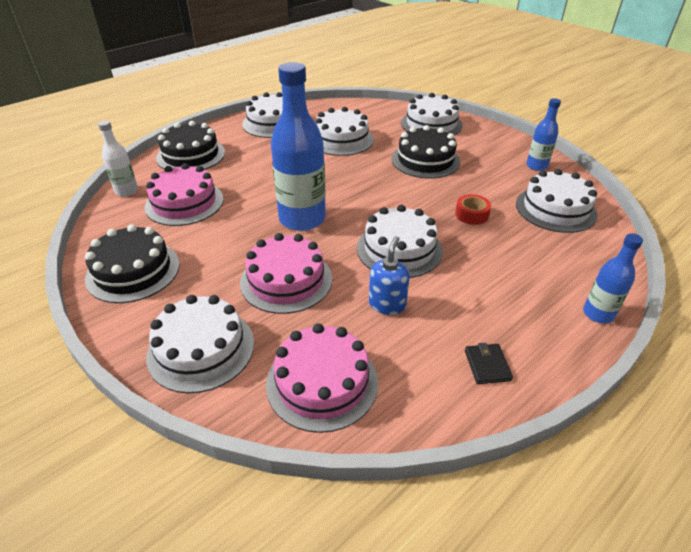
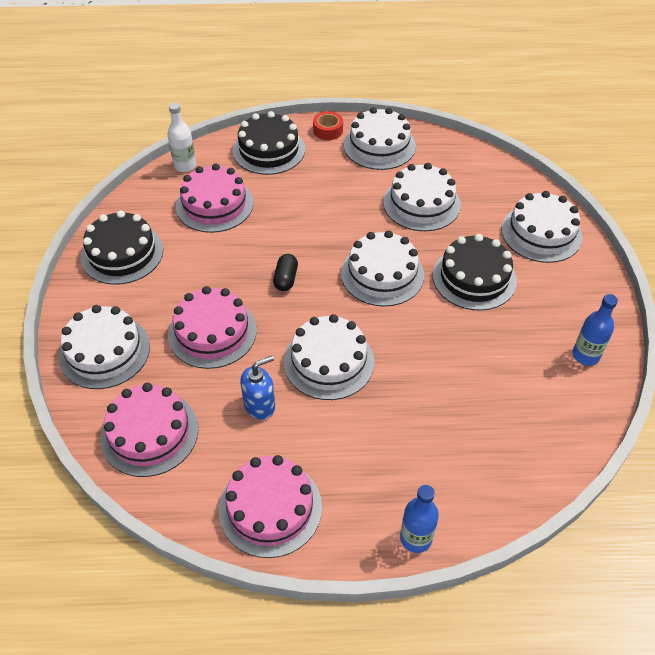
camera: 40 degrees right, 10 degrees up
(302, 219) = (286, 279): blue bottle -> black capsule
(471, 214) = (437, 368): red tape -> red tape (328, 130)
(487, 365) = (270, 508): black wallet -> pink cake
(555, 209) = (530, 416): white cake -> white cake (382, 274)

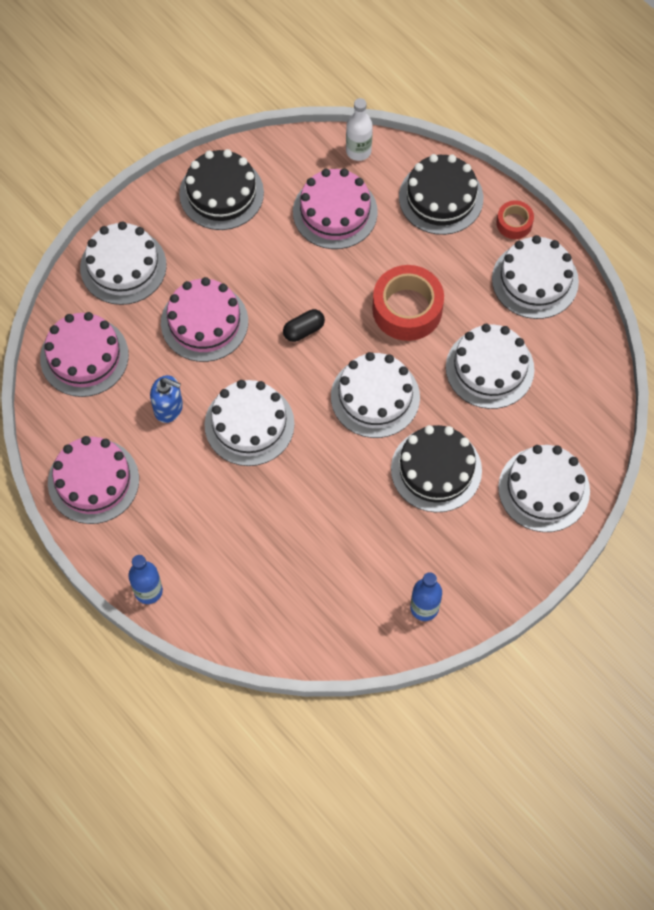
camera: 50 degrees right, 15 degrees up
(332, 215) = (407, 309): none -> red tape

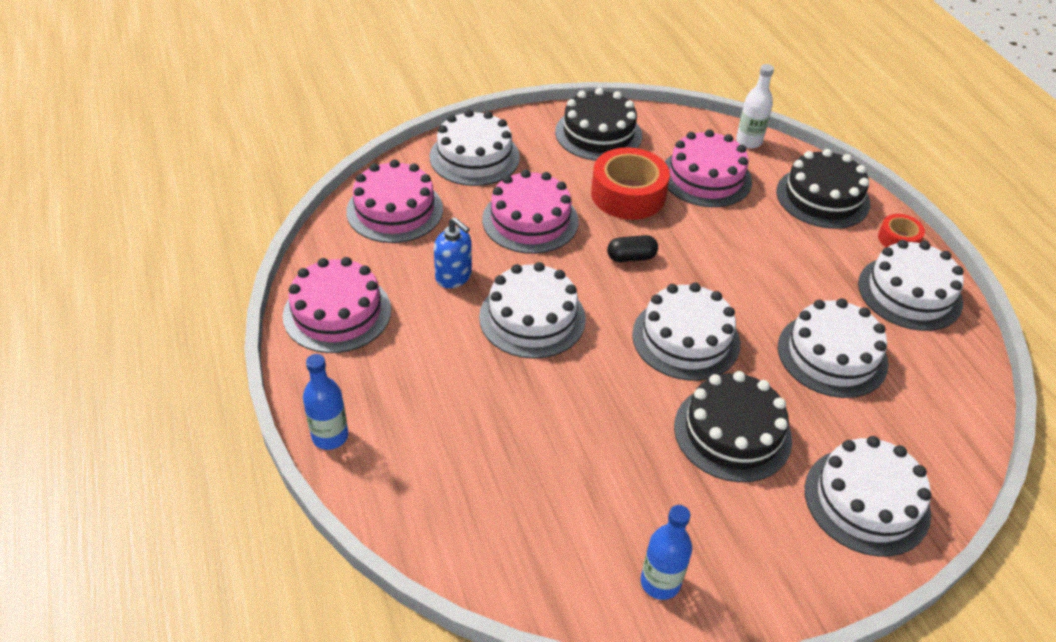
camera: 20 degrees right, 20 degrees down
(407, 309) = (753, 274): red tape -> red tape (628, 194)

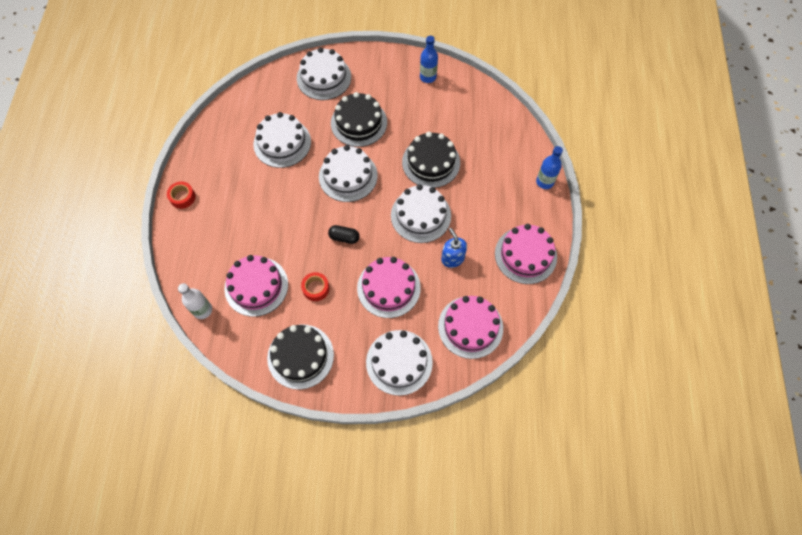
camera: 155 degrees left, 20 degrees up
(628, 194) = (316, 288): red tape -> red tape, size x0.53
(822, 197) = (197, 243): black cake -> black cake (431, 162)
(909, 293) = (210, 162): white cake -> none

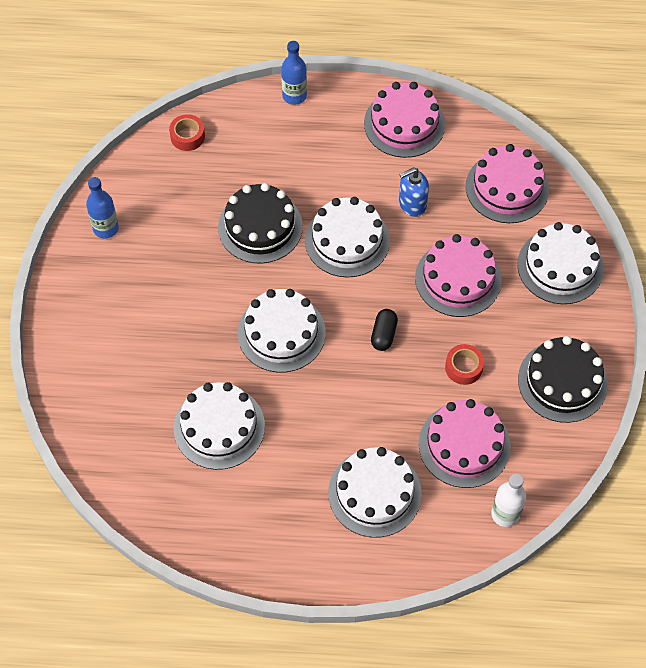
camera: 90 degrees left, 5 degrees down
(182, 197) = (317, 566): red tape -> red tape (187, 136)
(324, 77) = (94, 373): white cake -> white cake (374, 493)
(359, 122) = (186, 321): black cake -> none

